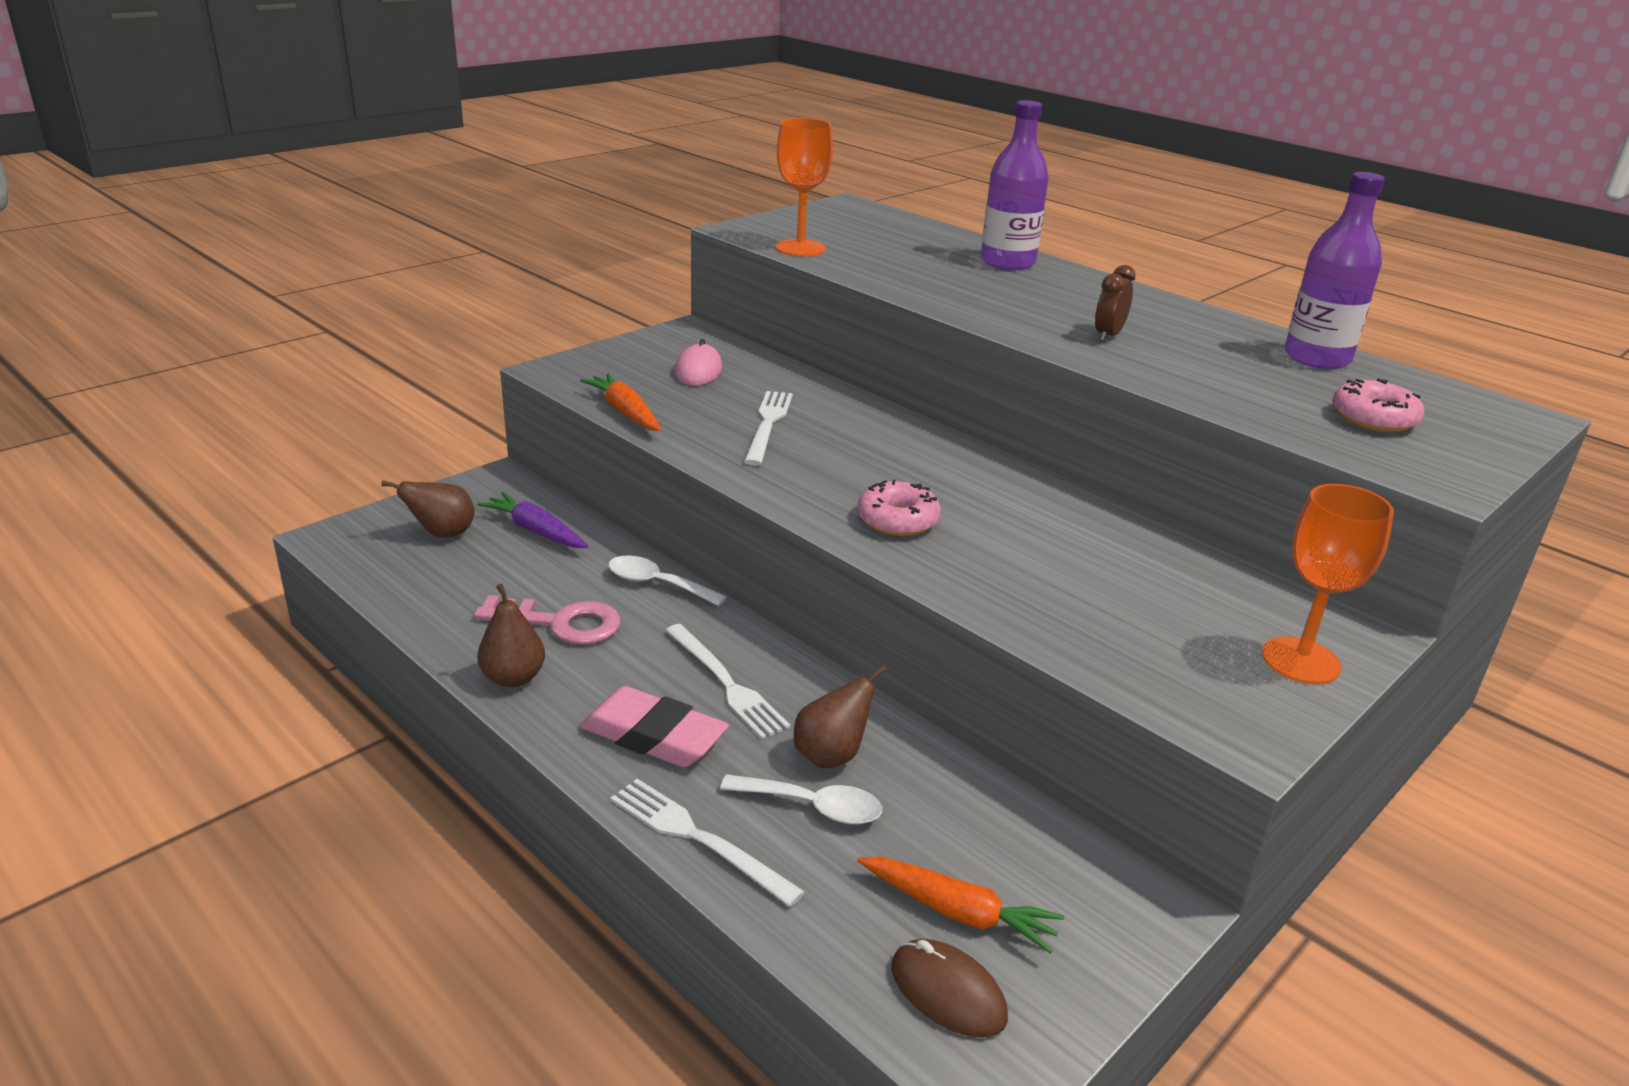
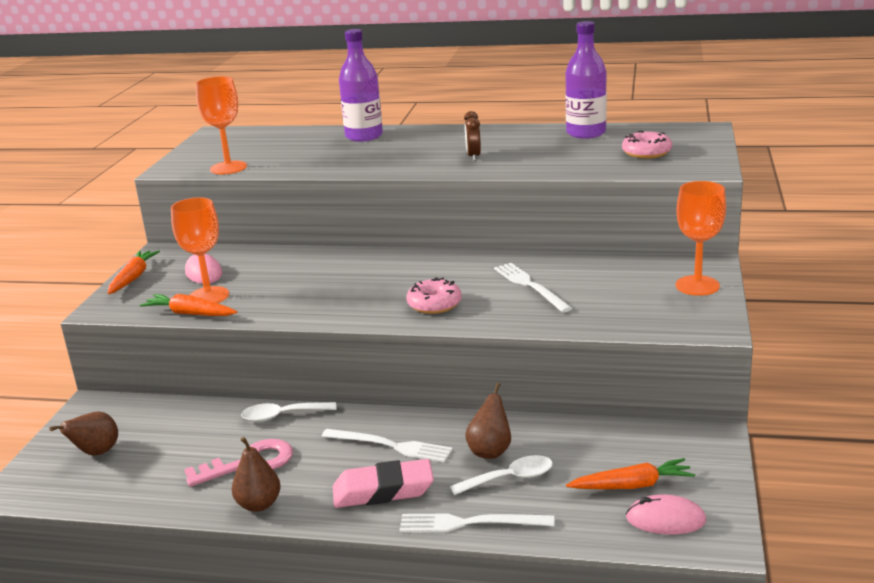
camera: 30 degrees left, 5 degrees down
(535, 531) = (161, 423): purple carrot -> none
(625, 348) = (133, 278): none -> orange carrot
(668, 400) = (208, 296): none -> orange goblet
(768, 424) = (292, 285): white fork -> white fork (530, 286)
(948, 992) = (665, 519): brown mouse -> pink mouse

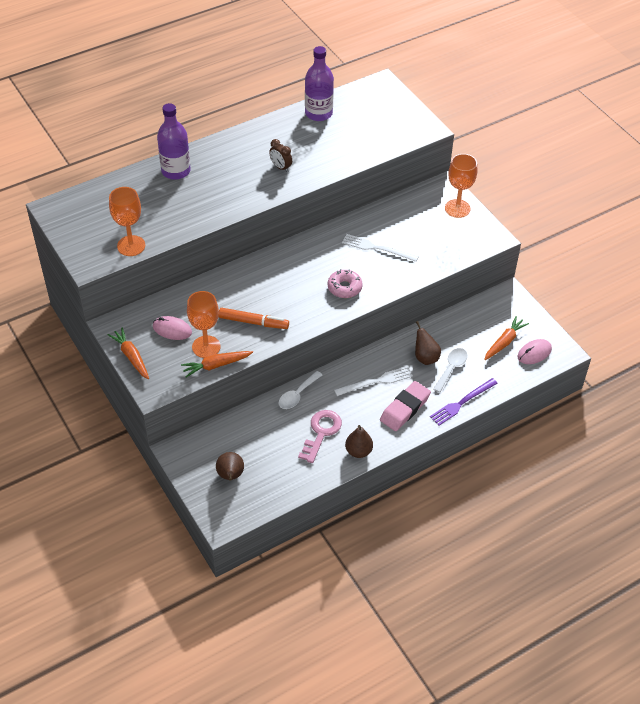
camera: 45 degrees left, 25 degrees up
(287, 296) = (253, 322): none -> orange marker
(470, 523) = (462, 403): white fork -> purple fork
(646, 152) = (377, 123): pink donut -> none

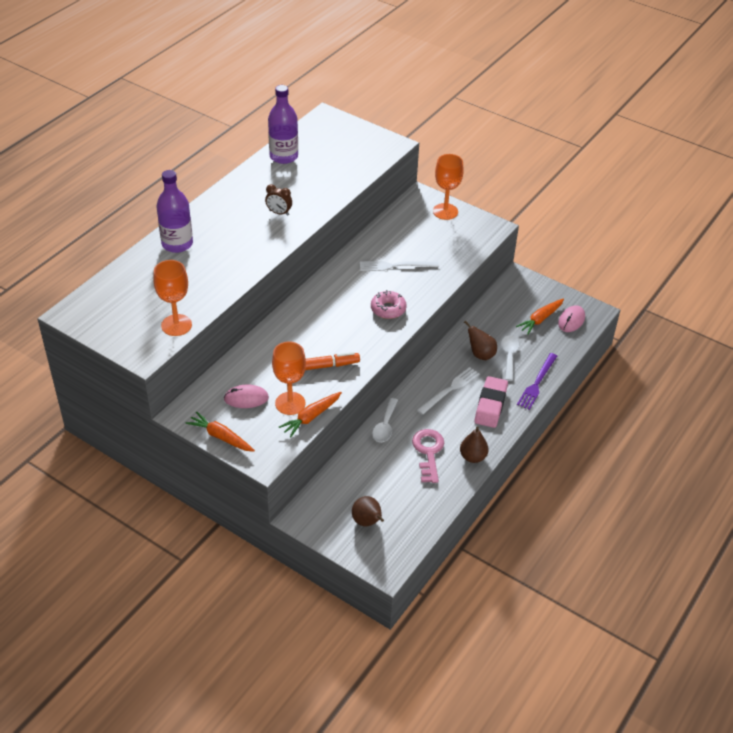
camera: 25 degrees left, 5 degrees down
(504, 342) = (540, 319): orange carrot -> orange carrot turned 150 degrees counterclockwise

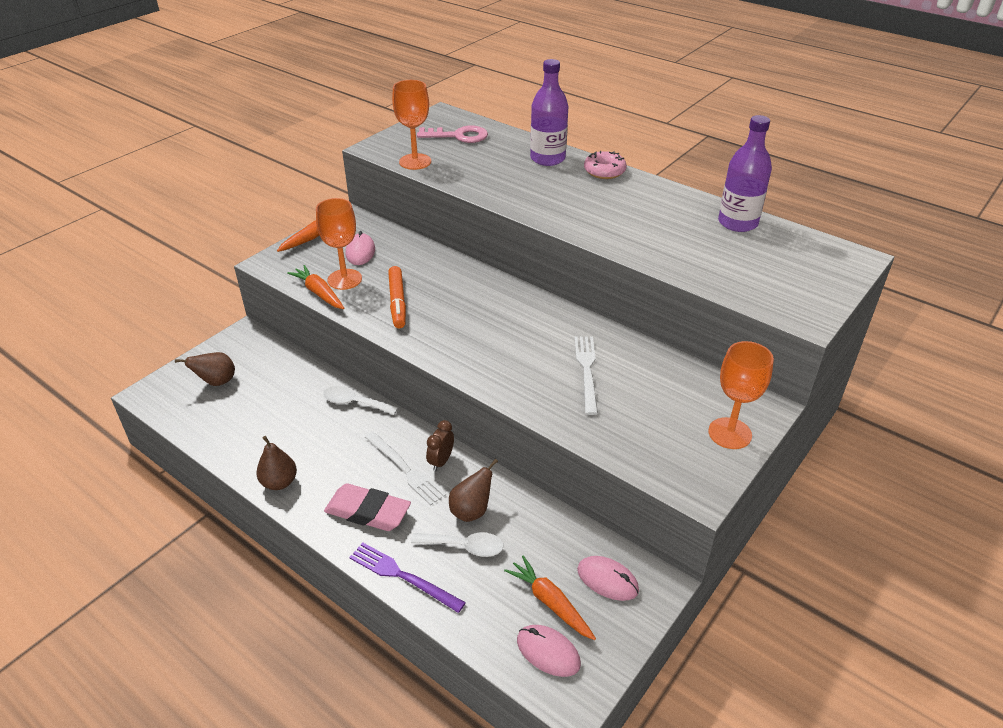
camera: 95 degrees right, 5 degrees down
(279, 213) = (612, 219): brown clock -> brown clock (441, 461)
(388, 309) = (495, 359): pink donut -> pink donut (604, 171)
(428, 452) = (301, 439): pink key -> pink key (458, 136)
(520, 296) = (607, 580): none -> pink mouse

